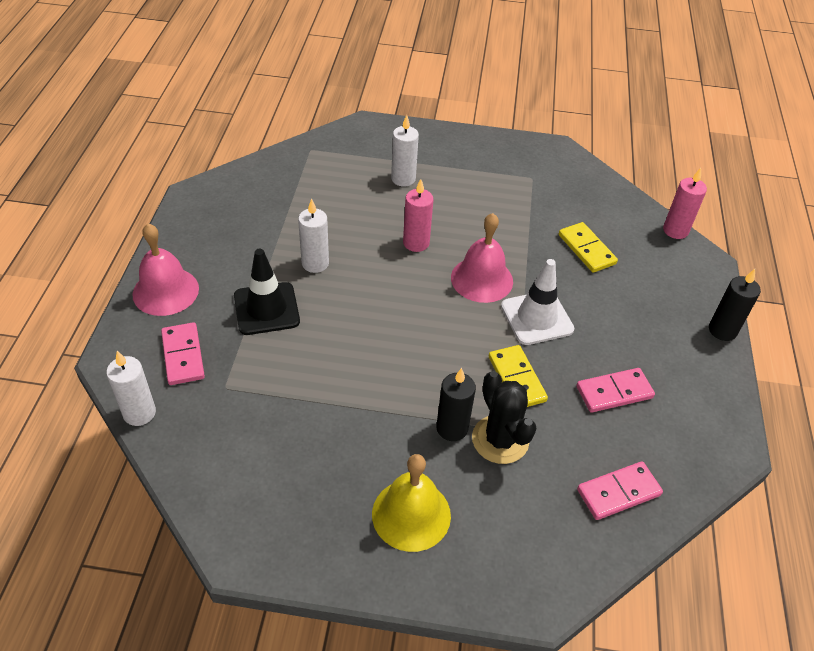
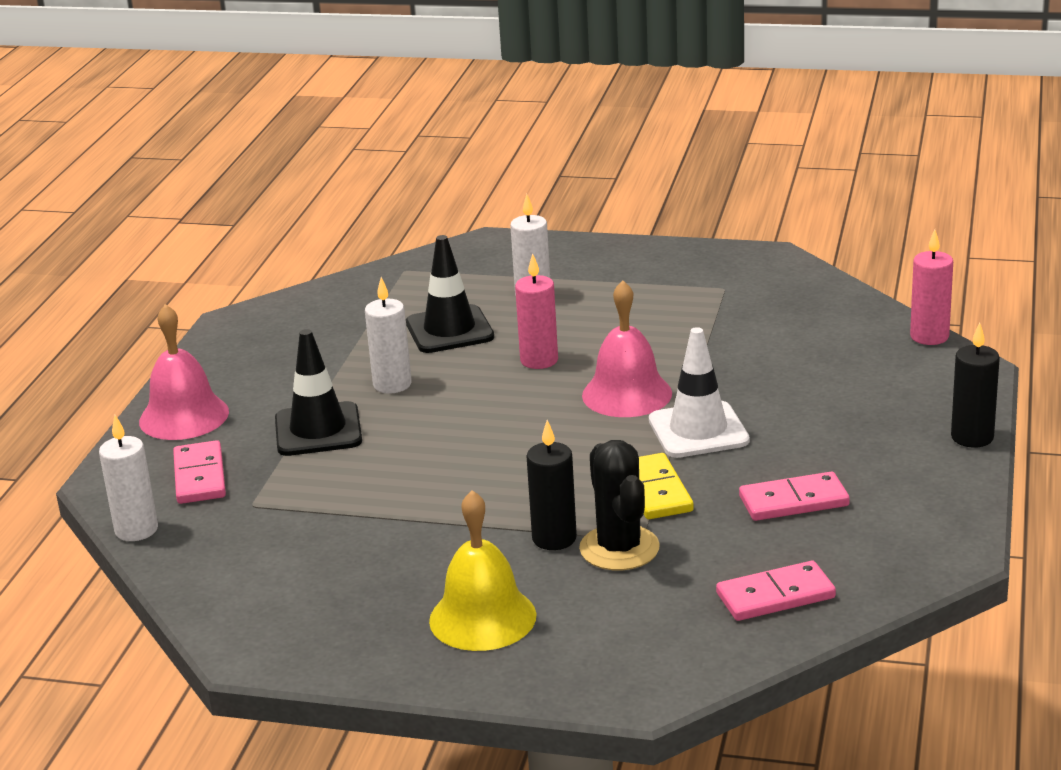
camera: 10 degrees right, 20 degrees down
(349, 210) = (449, 330): none -> black traffic cone
(586, 249) = (789, 360): yellow domino -> none

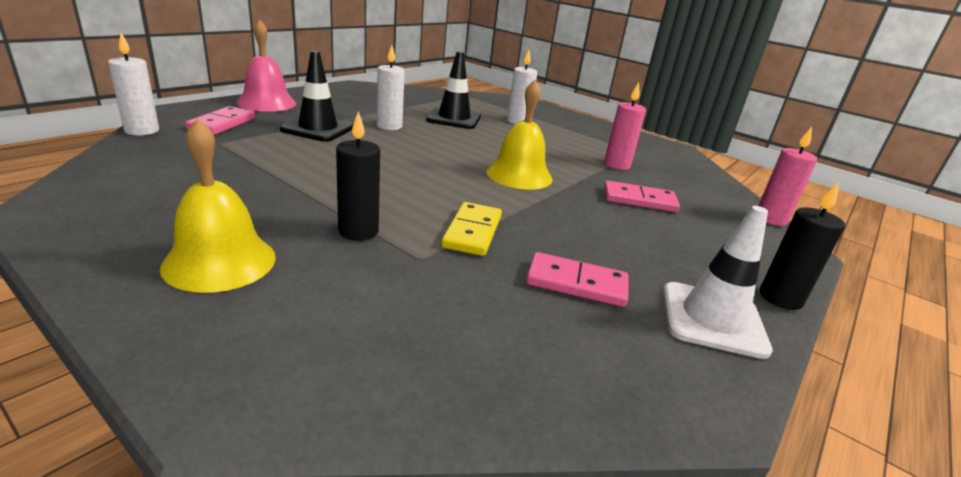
camera: 20 degrees right, 0 degrees up
(539, 360) = (485, 144): pink candle -> pink candle (617, 165)
(619, 548) = (395, 258): black cactus -> none
(627, 394) = (519, 175): pink bell -> yellow bell
(698, 430) = (546, 209): white traffic cone -> white traffic cone (712, 319)
(775, 596) = (480, 361): pink domino -> pink domino (639, 200)

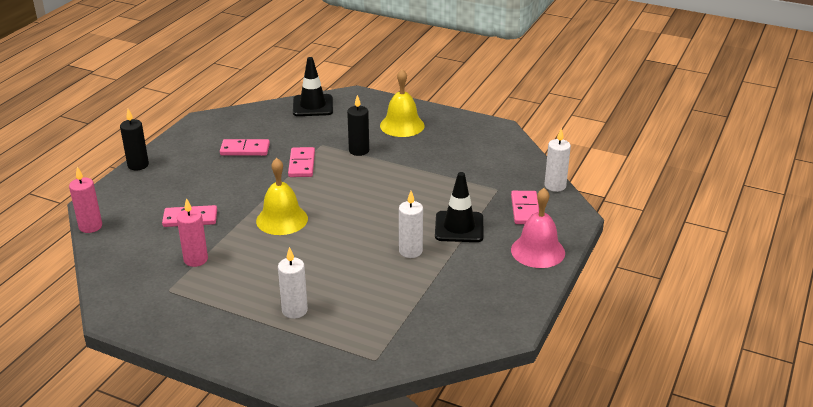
camera: 170 degrees right, 5 degrees up
(454, 118) = (362, 289): black traffic cone -> black traffic cone (313, 106)
(472, 232) = (302, 164): yellow domino -> pink domino
(712, 319) = (183, 147): white traffic cone -> none

